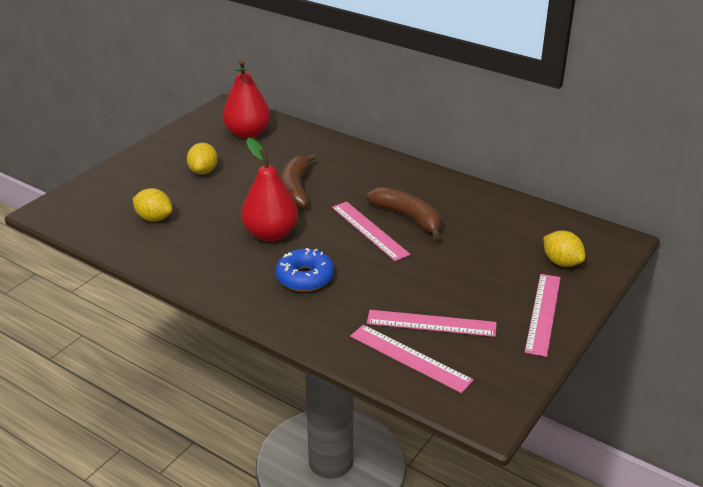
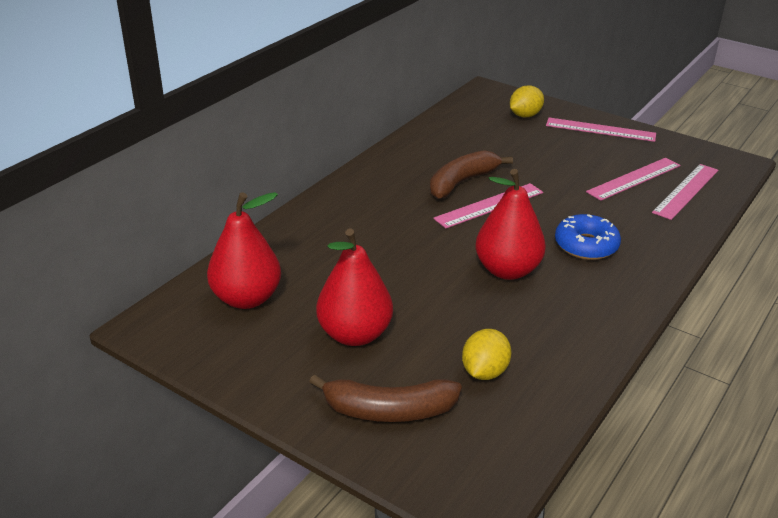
camera: 90 degrees left, 0 degrees up
(203, 171) = (355, 334): yellow lemon -> red pear
(296, 189) = (405, 254): brown banana -> brown banana (389, 410)
(431, 323) = (634, 179): pink ruler -> pink ruler turned 45 degrees clockwise

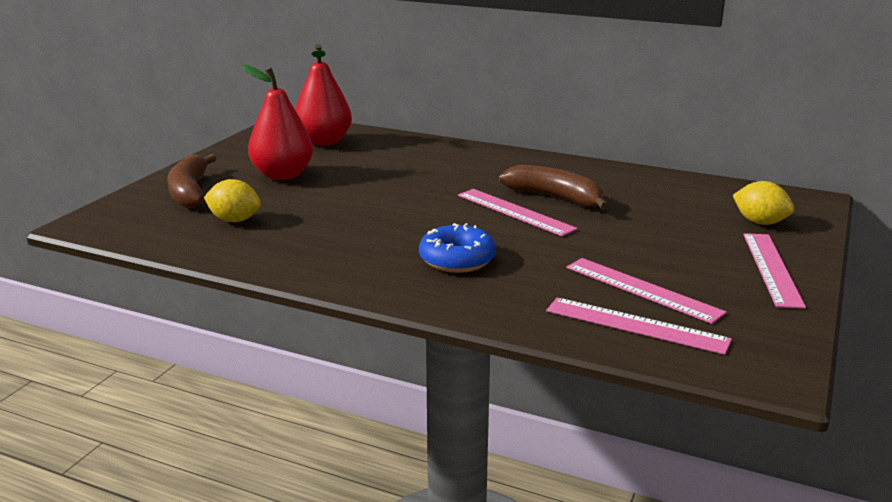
camera: 80 degrees right, 10 degrees down
(507, 270) = (393, 224): red pear -> none

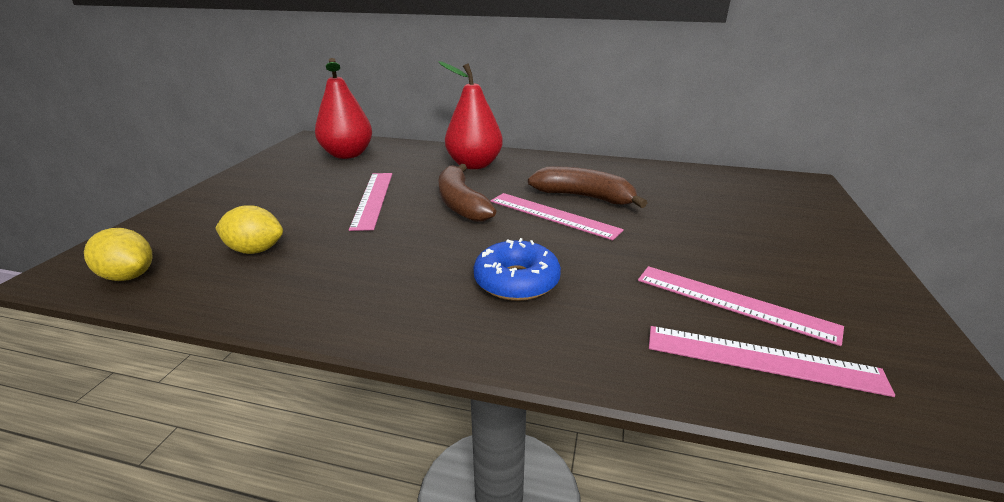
camera: 10 degrees left, 5 degrees up
(190, 192) = (206, 218): brown banana -> brown banana (461, 203)
(282, 175) = (308, 192): red pear -> red pear (474, 165)
(760, 222) = (784, 208): yellow lemon -> yellow lemon (129, 276)
(771, 268) = (838, 261): pink ruler -> pink ruler (373, 199)

